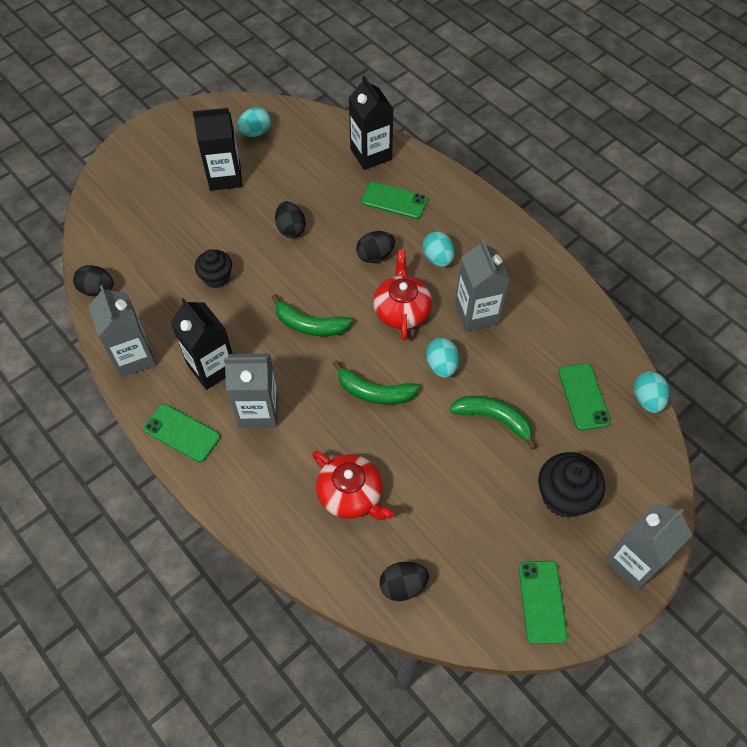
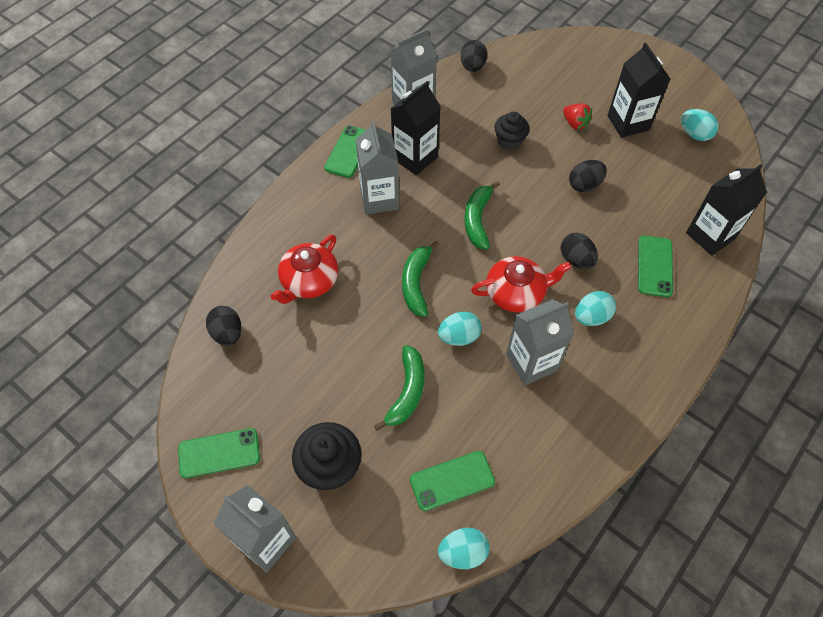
camera: 80 degrees right, 0 degrees up
(211, 218) = (575, 123): none -> red strawberry

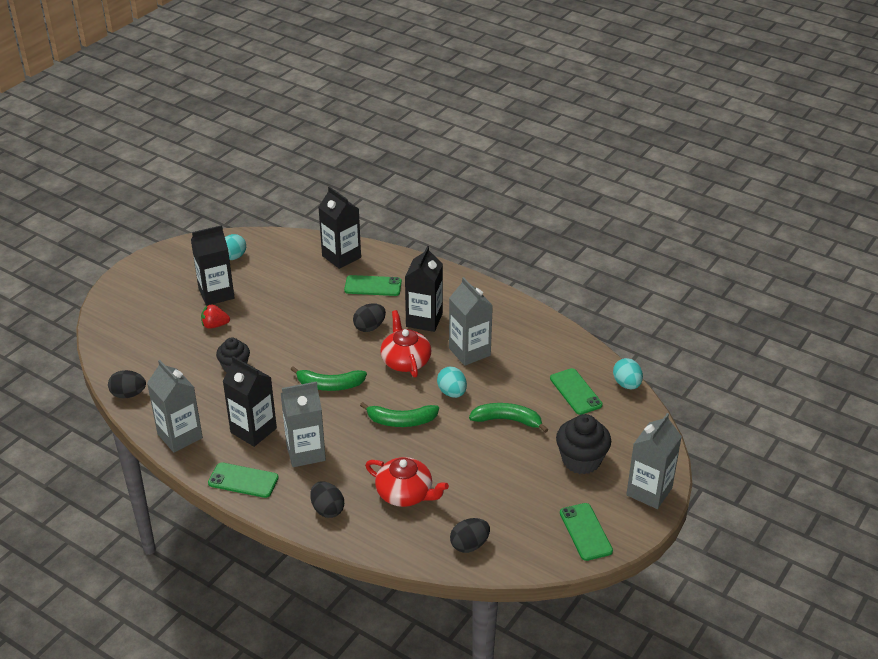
camera: 95 degrees left, 20 degrees down
(575, 123) = (215, 325): red strawberry -> red strawberry turned 135 degrees counterclockwise
(584, 185) = (289, 321): black egg -> black egg (327, 509)
(591, 317) = (424, 320): turquoise egg -> black carton

